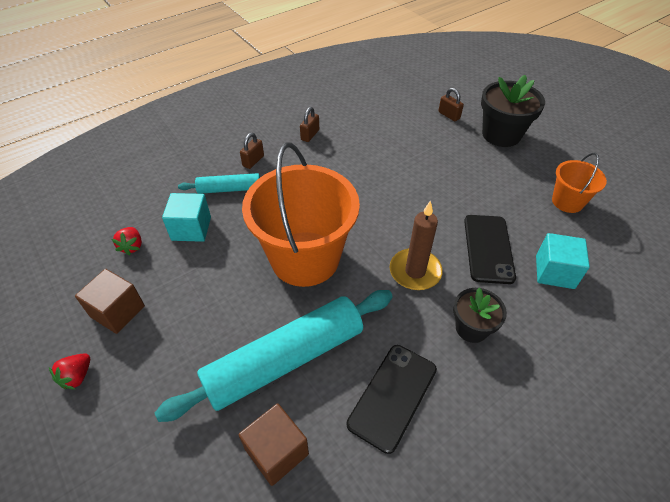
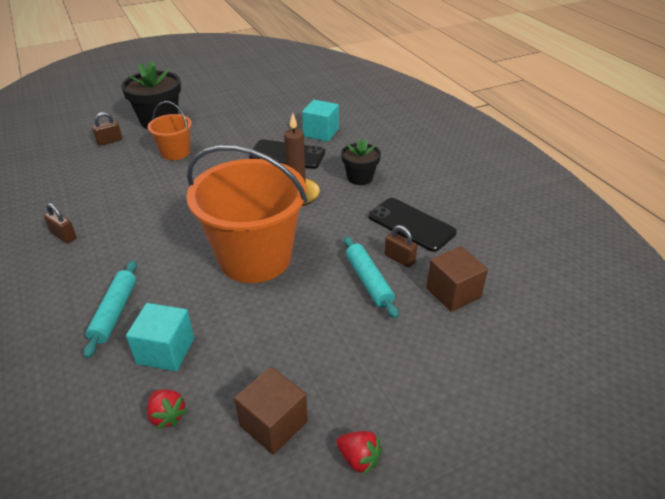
camera: 80 degrees left, 10 degrees down
(132, 246) = (167, 415): red strawberry -> red strawberry turned 45 degrees clockwise
(253, 161) = (76, 288): brown padlock -> brown padlock (399, 259)
(284, 360) = (368, 281): turquoise rolling pin -> turquoise rolling pin, size x0.51
(567, 201) = (256, 111): orange bucket -> orange bucket (175, 152)

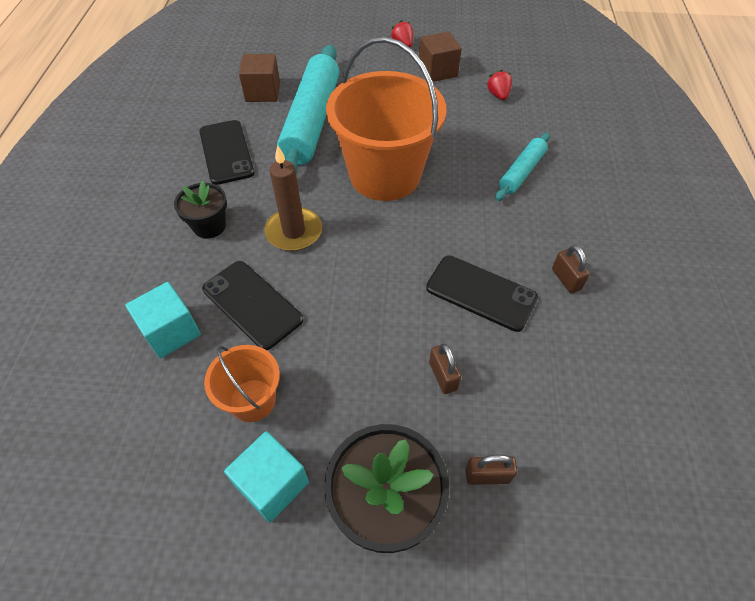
camera: 150 degrees left, 15 degrees up
(133, 207) = (481, 293): none -> black phone
(166, 351) = (488, 130): turquoise cube -> turquoise cube (272, 484)
(175, 152) = (393, 385): orange bucket -> orange bucket (252, 400)
(368, 281) = (312, 121): turquoise rolling pin -> turquoise rolling pin, size x1.97
(399, 259) = (271, 128): brown padlock -> brown padlock (443, 376)

